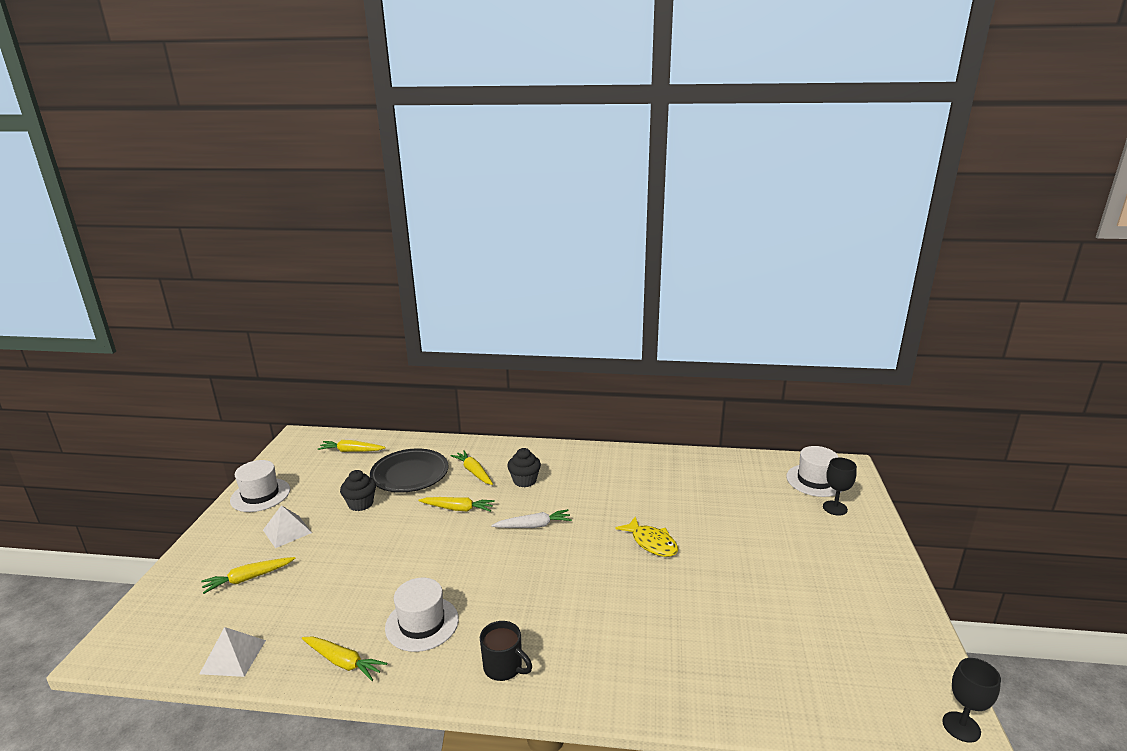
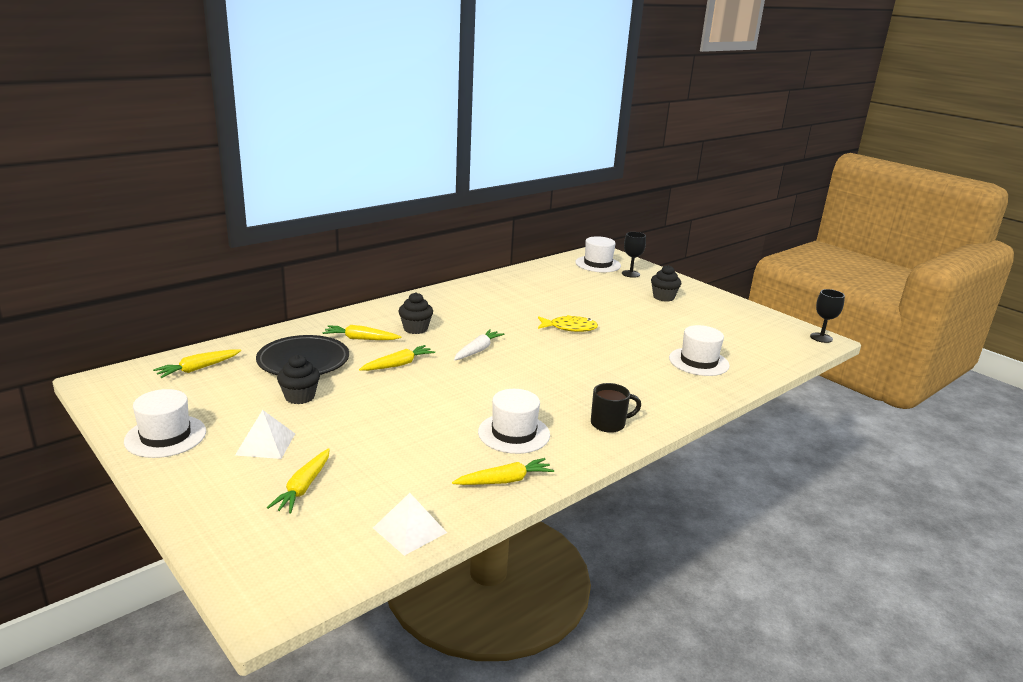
camera: 50 degrees left, 0 degrees up
(717, 657) = (698, 362): none -> white hat
(823, 555) = (663, 297): none -> black cupcake

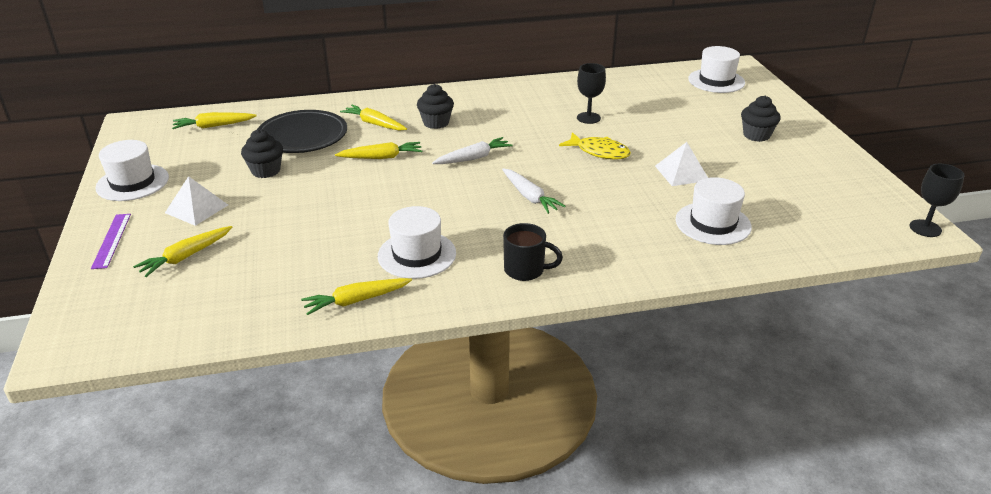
camera: 30 degrees right, 10 degrees up
(204, 493) = (111, 240): none -> purple ruler
(409, 530) = (228, 322): white pyramid -> white pyramid (681, 173)
(504, 481) = (357, 300): yellow carrot -> yellow carrot turned 150 degrees clockwise
(553, 370) = (529, 196): none -> white carrot
(630, 274) = (745, 99): black goblet -> black goblet (588, 118)

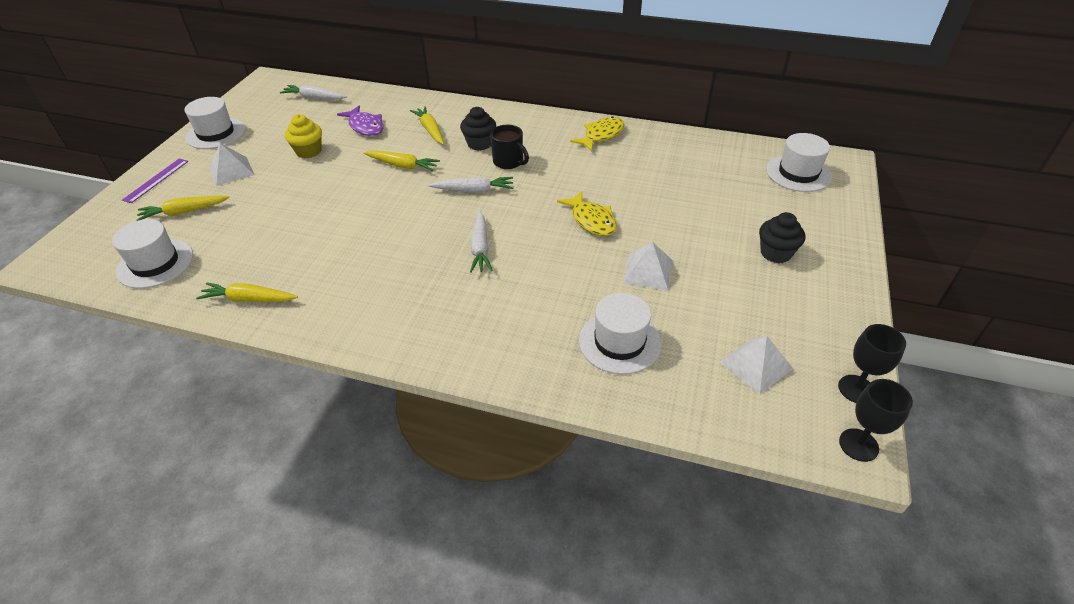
camera: 30 degrees right, 10 degrees up
(214, 126) = (315, 98): yellow carrot -> white carrot
(266, 171) = (308, 151): black cupcake -> yellow cupcake
(302, 136) = (365, 126): black plate -> purple fish
(417, 255) = (334, 273): white hat -> white hat (155, 263)
(525, 270) = (400, 324): black mug -> black mug (509, 162)
(538, 91) = (601, 135): none -> yellow fish
(588, 118) = (619, 179): black goblet -> black goblet (856, 389)
(818, 206) = (756, 365): none -> white pyramid

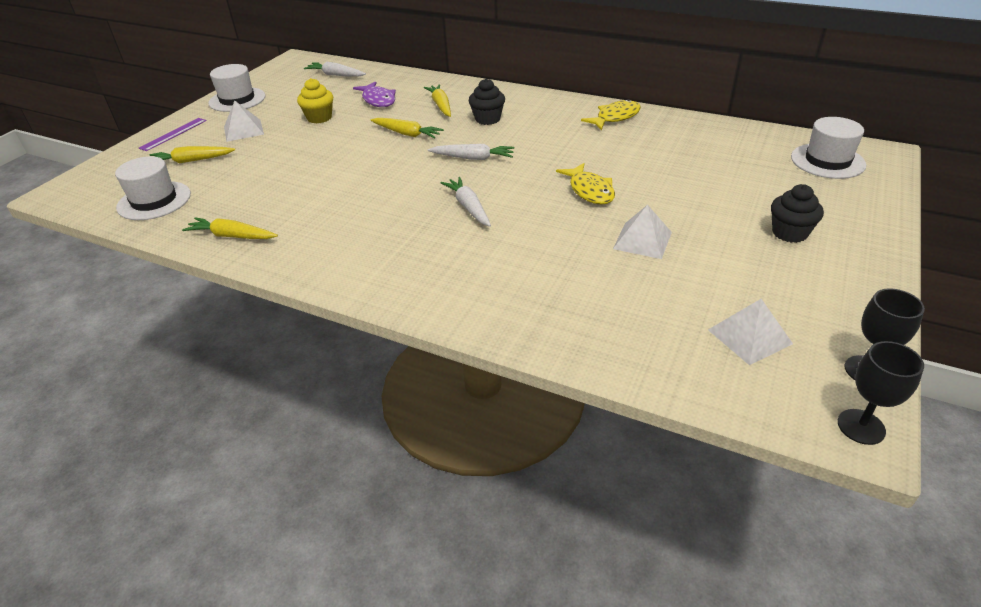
camera: 10 degrees right, 5 degrees down
(480, 247) = (469, 207): white carrot -> white carrot turned 150 degrees clockwise
(509, 162) = (514, 136): black mug -> none
(619, 342) = (599, 302): white hat -> none

